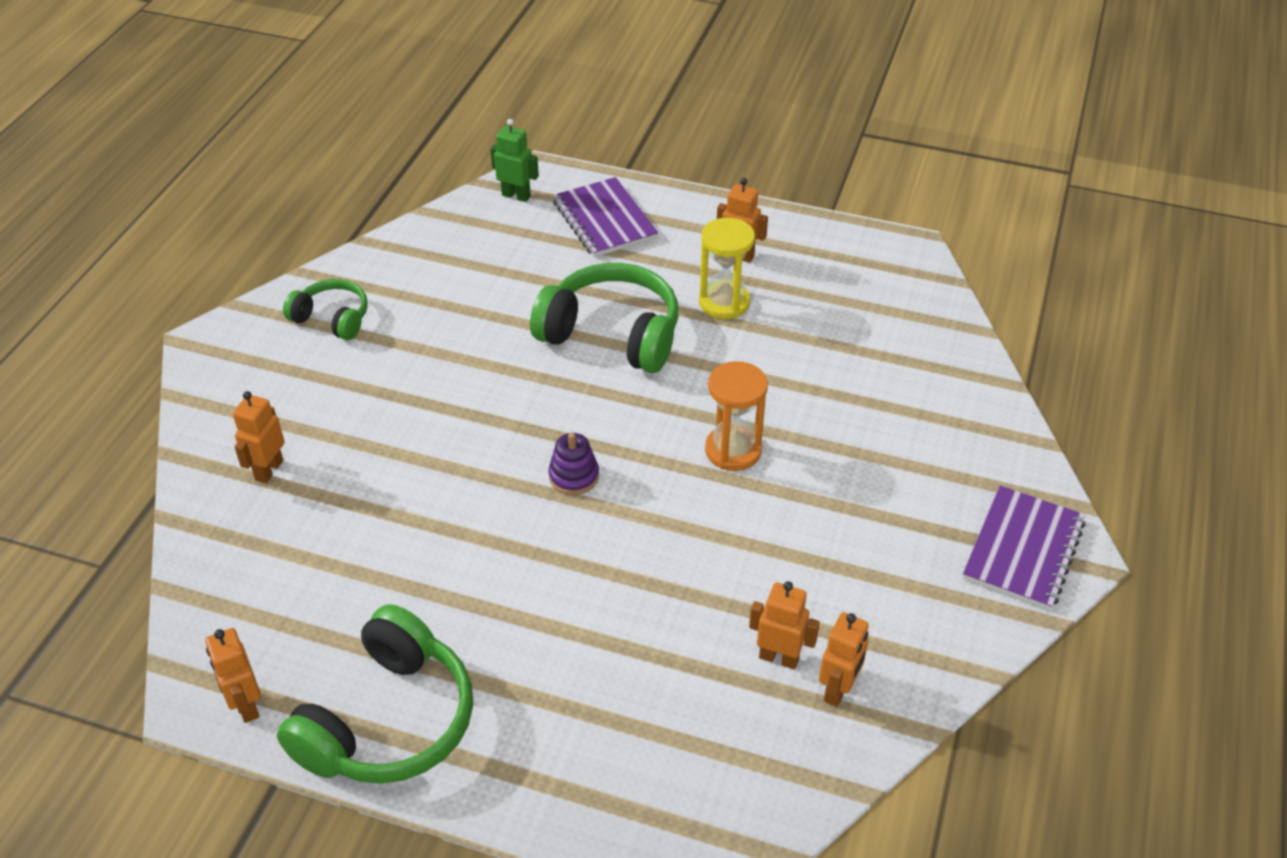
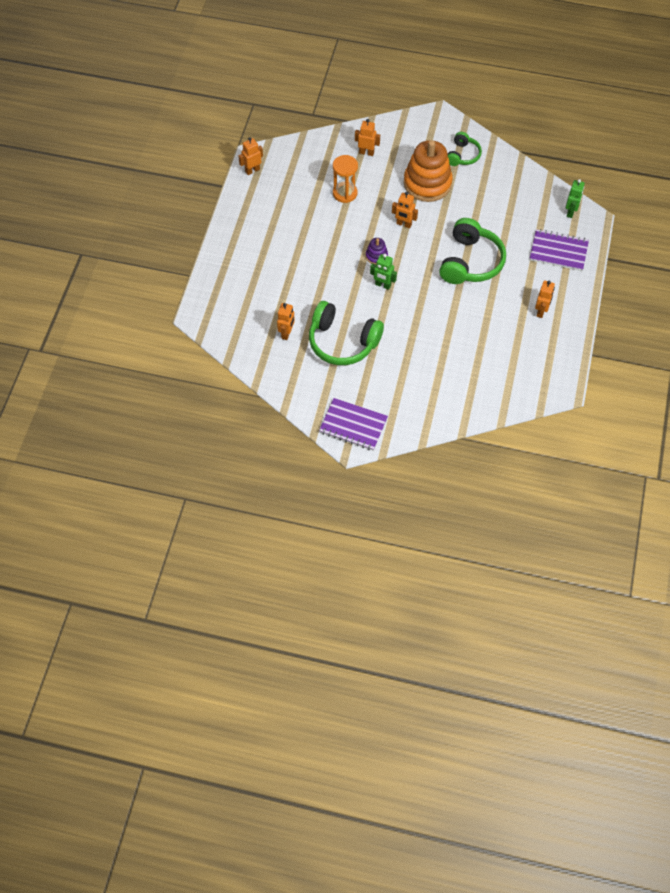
camera: 85 degrees right, 15 degrees up
(389, 721) = (248, 213): green headphones -> green headphones (342, 342)
(391, 377) = (427, 183): none -> orange stacking toy
(604, 220) = (558, 251): purple notebook -> purple notebook turned 45 degrees clockwise
(655, 472) = (383, 285): none -> green robot
(724, 302) = (502, 306): yellow hourglass -> none
(733, 450) = (400, 314): orange hourglass -> orange hourglass (345, 193)
(838, 690) = (272, 353): orange robot -> orange robot (404, 224)

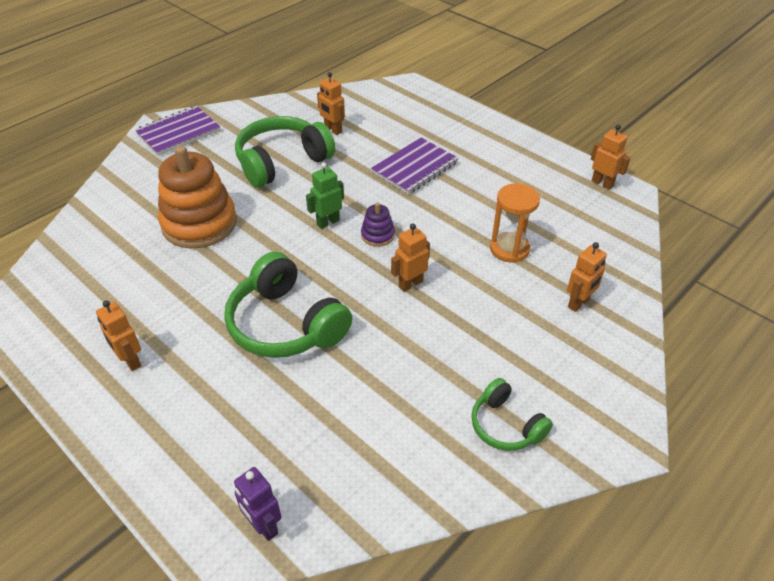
camera: 120 degrees right, 15 degrees down
(252, 170) = (602, 183): orange robot -> orange robot turned 45 degrees counterclockwise
(427, 183) = (471, 346): orange stacking toy -> orange stacking toy (199, 224)
(558, 251) = (204, 450): purple notebook -> purple notebook (415, 168)
(571, 212) = (263, 526): green robot -> purple robot

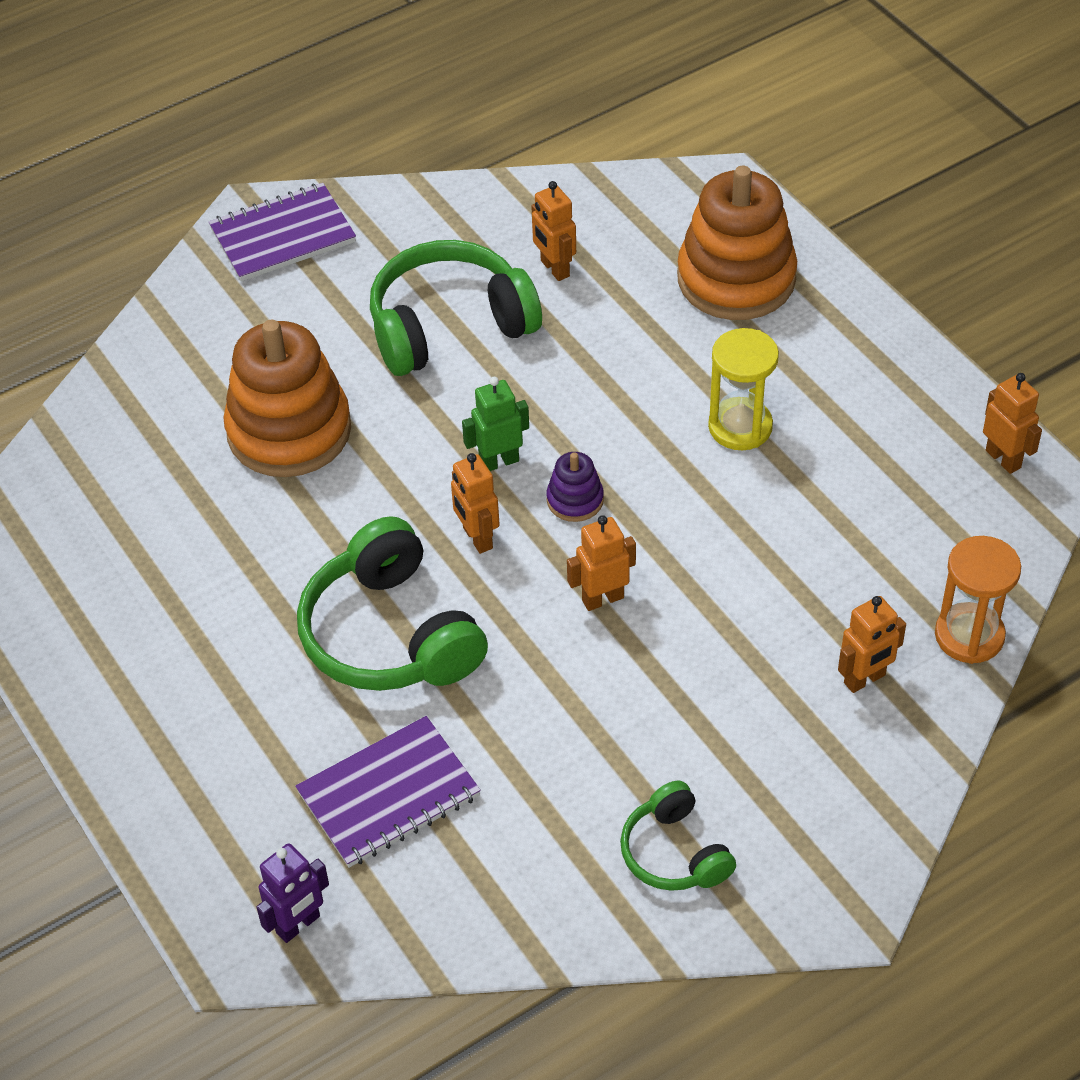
camera: 15 degrees right, 5 degrees up
(130, 361) = (152, 654): orange robot -> orange robot (477, 538)
(263, 526) = (298, 925): purple robot -> purple robot turned 105 degrees counterclockwise
(415, 168) = (678, 374): purple notebook -> purple notebook (389, 795)
(430, 123) = (736, 279): none -> orange stacking toy
(457, 187) = (740, 427): none -> yellow hourglass
(509, 249) = (787, 562): orange hourglass -> orange hourglass (969, 635)

